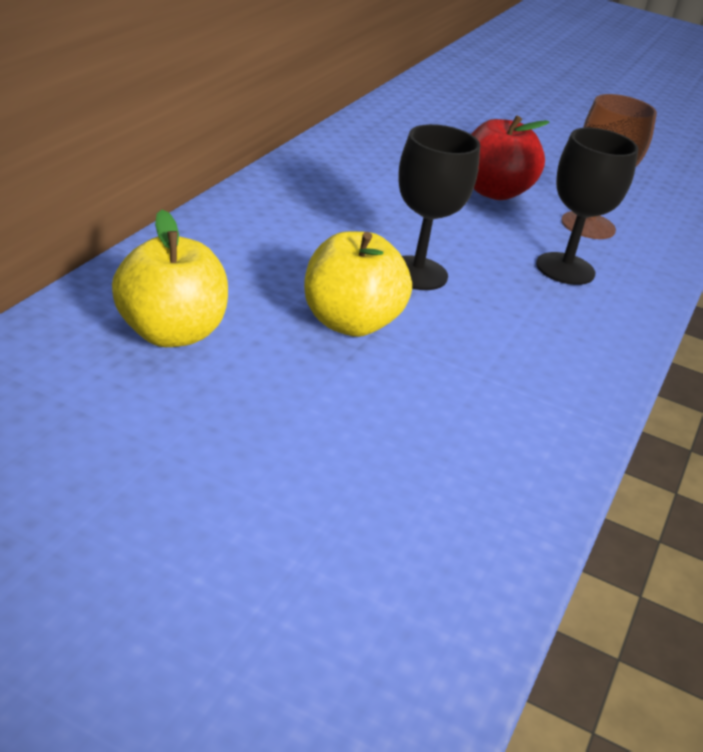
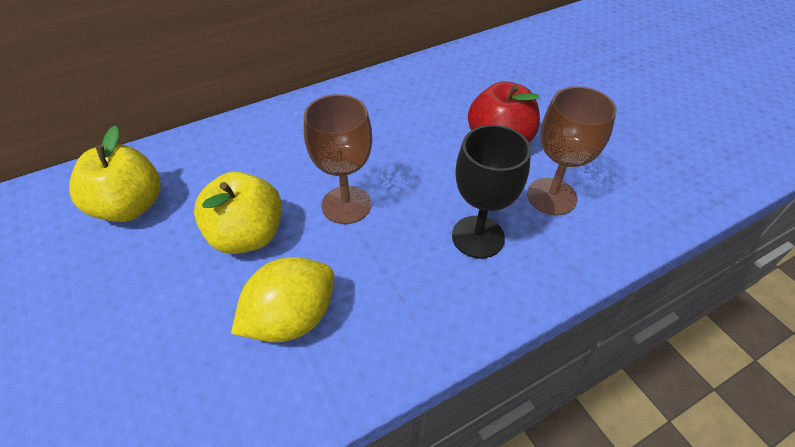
camera: 40 degrees right, 15 degrees up
(416, 273) = (346, 205): black goblet -> brown goblet
(483, 372) = (292, 318): none -> yellow lemon

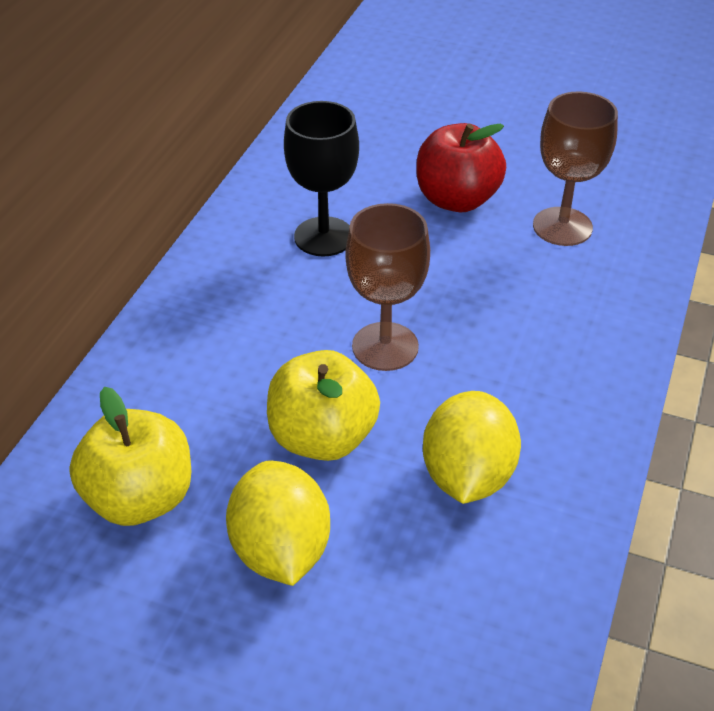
camera: 40 degrees left, 5 degrees down
(148, 284) = (280, 550): none -> yellow lemon
(478, 237) = (542, 300): black goblet -> black goblet (324, 237)

